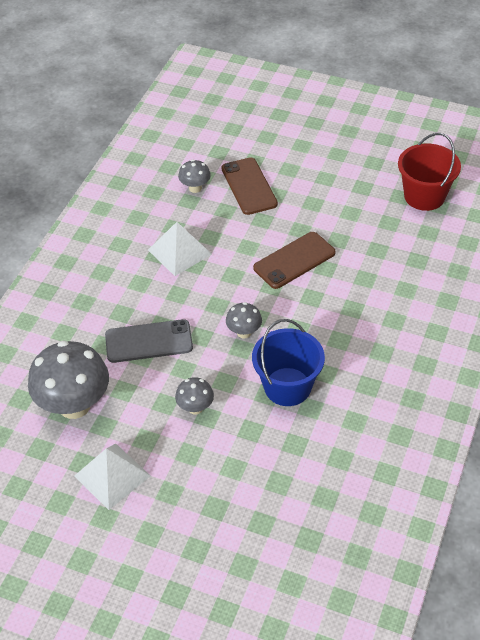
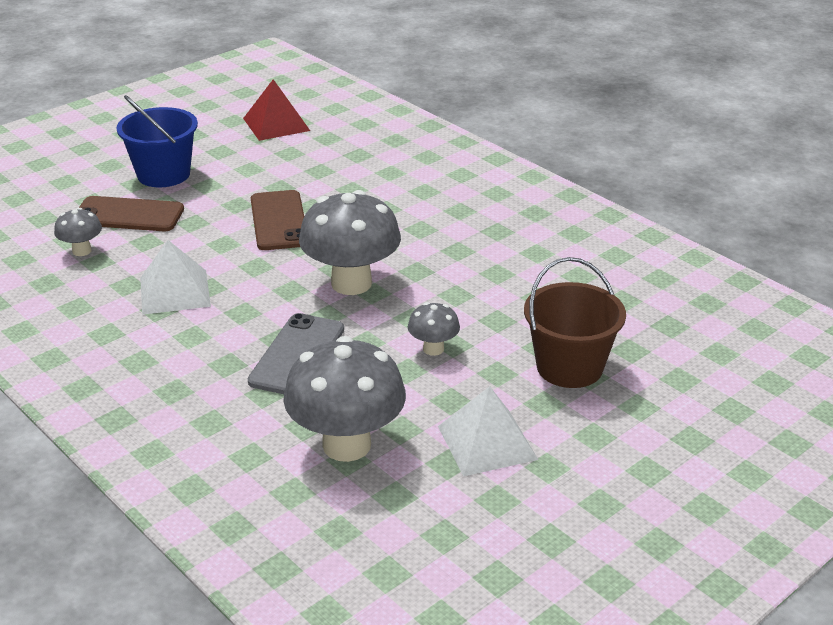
camera: 65 degrees left, 15 degrees down
(218, 493) = (569, 367): none -> brown bucket
(244, 332) = (351, 283): grey mushroom -> grey mushroom, size x2.07
(287, 387) = (456, 278): blue bucket -> blue bucket (163, 174)
(424, 196) = (276, 124): red bucket -> red pyramid

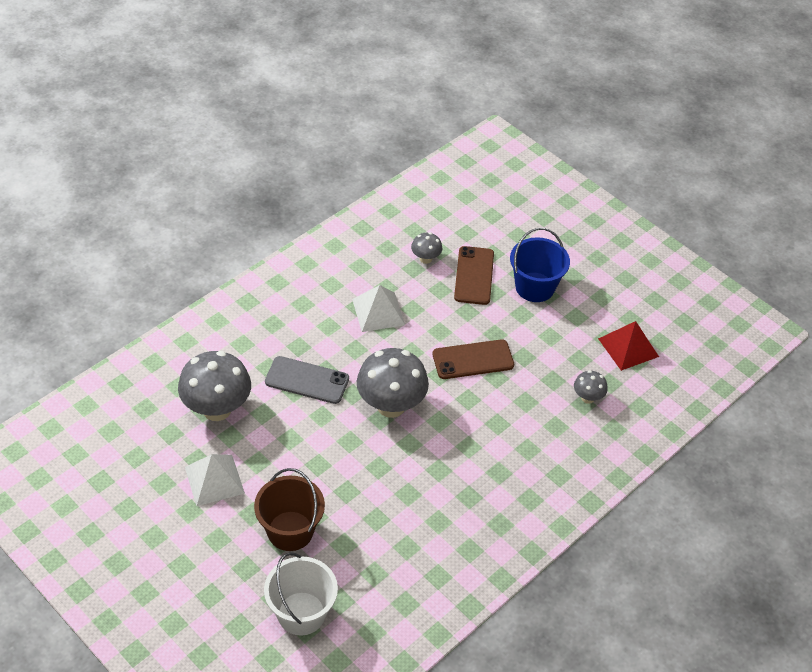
camera: 85 degrees right, 15 degrees up
(433, 349) = (312, 453): grey mushroom -> grey mushroom (587, 398)
(698, 356) = (301, 613): none -> white bucket

